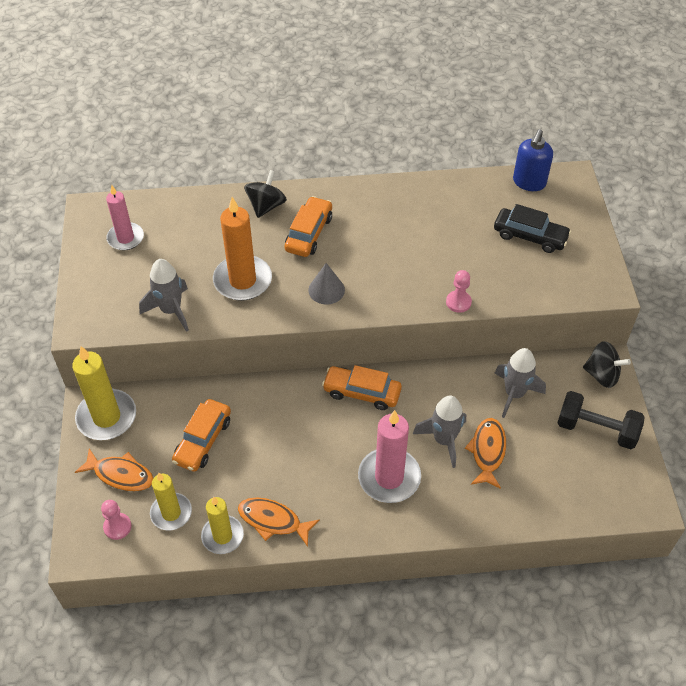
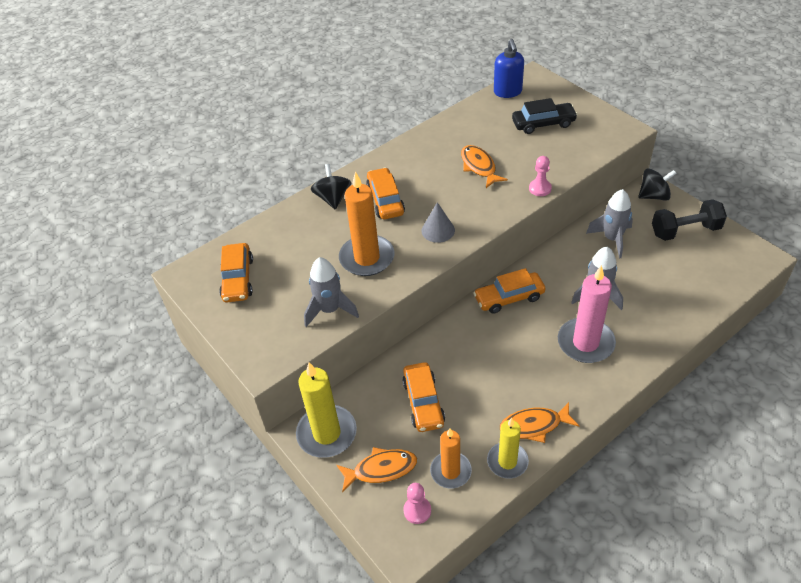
camera: 30 degrees left, 5 degrees down
(125, 238) = (238, 279): pink candle -> orange car
(171, 513) = (450, 471): yellow candle -> orange candle
(487, 451) = (633, 285): orange fish -> orange fish (479, 167)

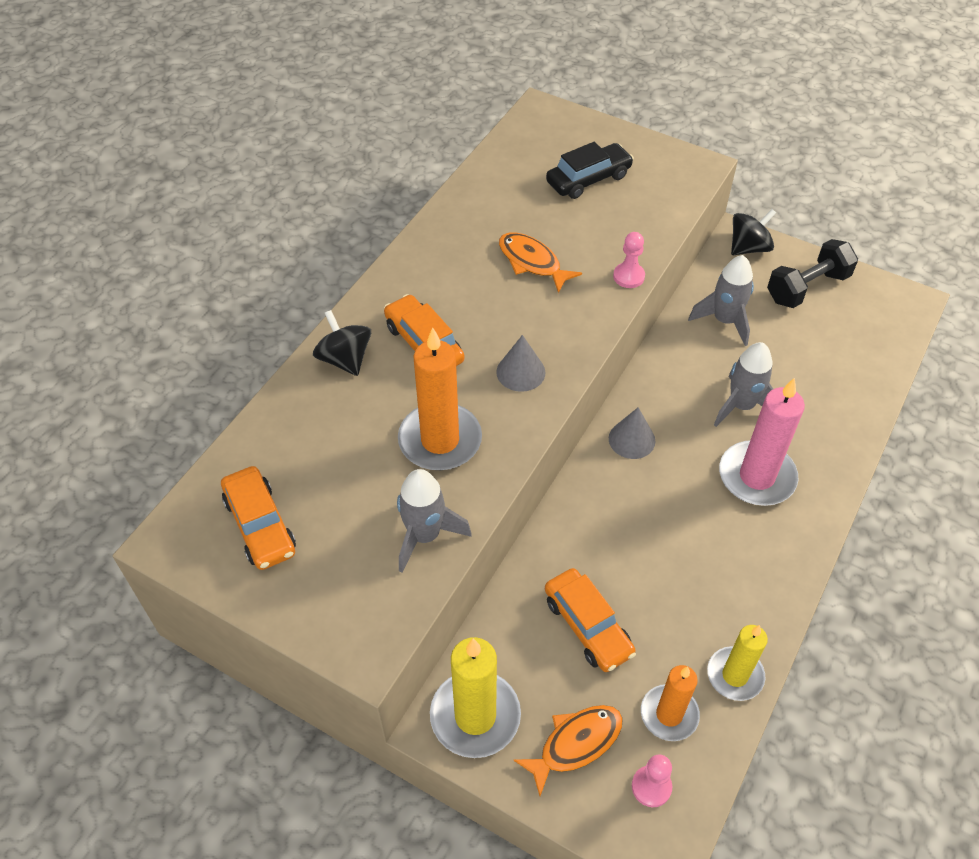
camera: 25 degrees left, 5 degrees up
(508, 92) = (518, 141): blue soap dispenser -> none
(509, 298) = (631, 439): orange car -> grey cone
(534, 425) = (745, 613): orange fish -> none

